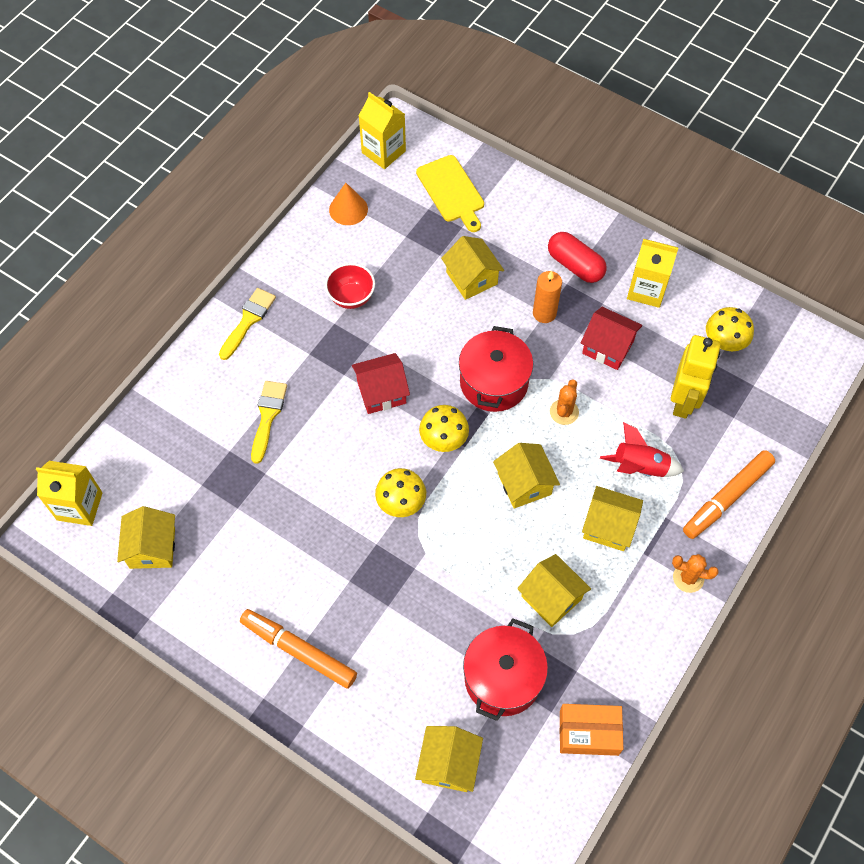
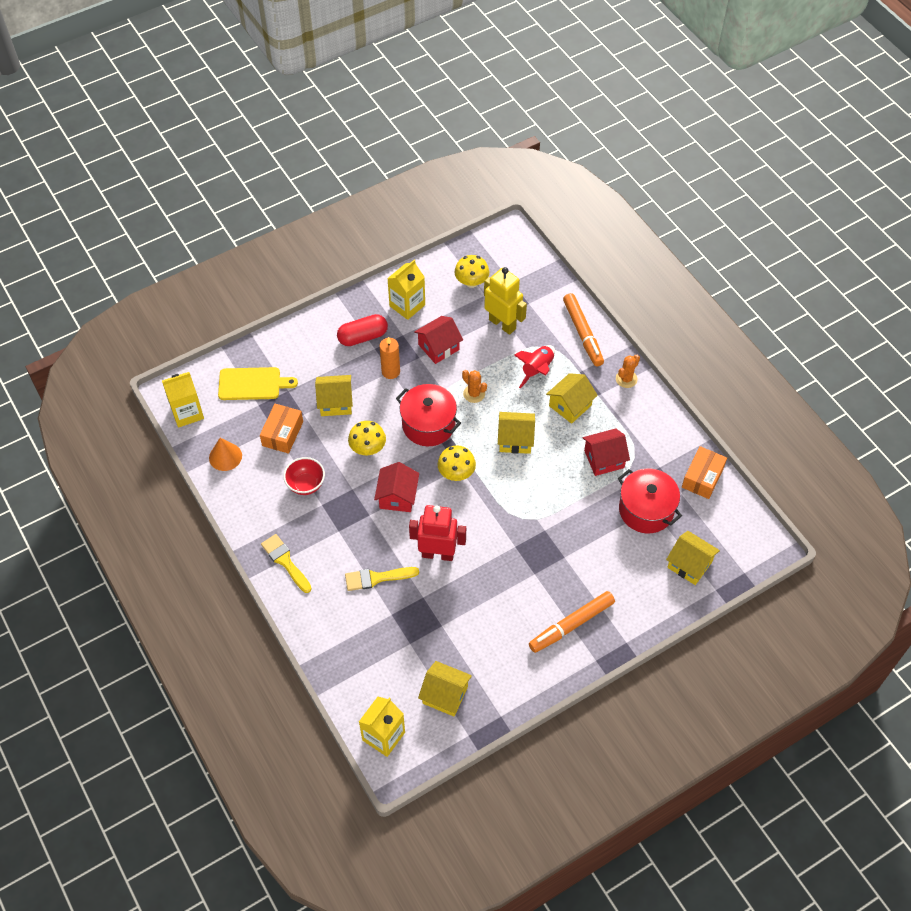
camera: 65 degrees left, 5 degrees down
(268, 416) = (377, 578): yellow brush -> yellow brush turned 45 degrees counterclockwise
(327, 465) = (438, 554): none -> red robot
(401, 502) = (491, 518): yellow mushroom -> yellow mushroom (368, 448)
(404, 247) = (282, 434): none -> orange box
(551, 597) = (604, 459): yellow house -> red house

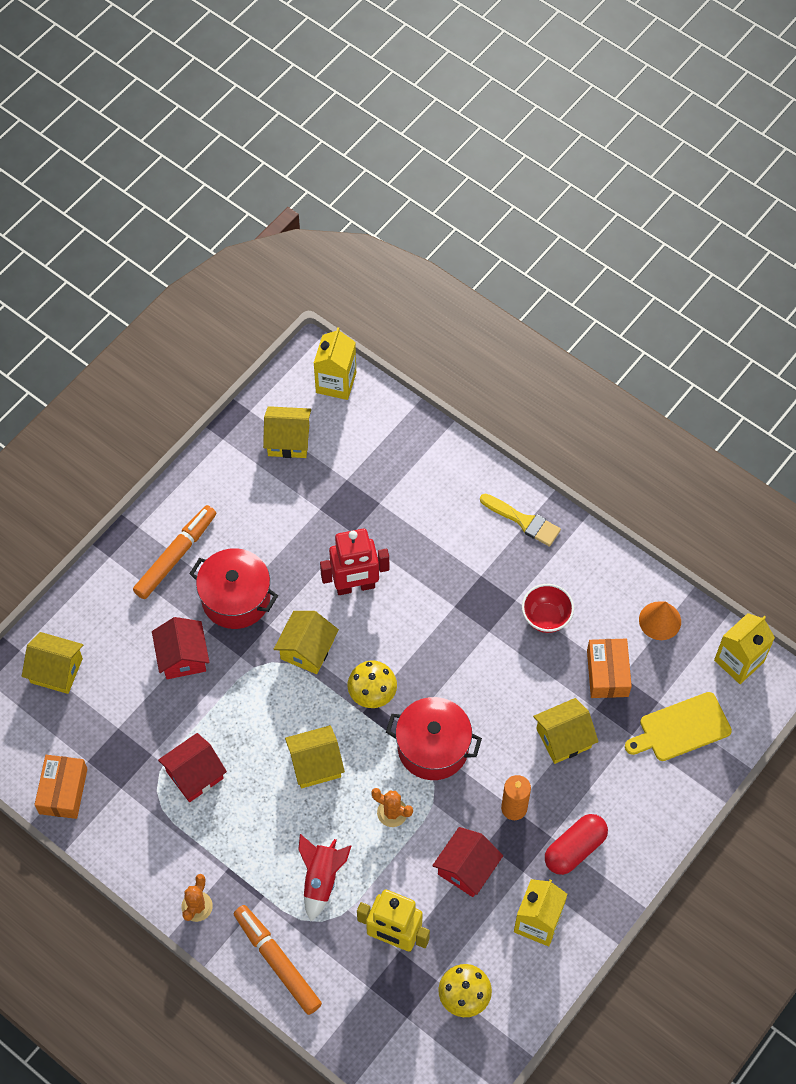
camera: 160 degrees right, 5 degrees up
(368, 448) = (494, 689): yellow mushroom -> none
(377, 578) = (413, 536): yellow brush -> none
(397, 496) = (431, 639): red house -> red house (183, 657)
(570, 405) = (260, 838): yellow house -> yellow house (307, 649)
(646, 510) = (124, 723): red pot -> red pot (236, 598)

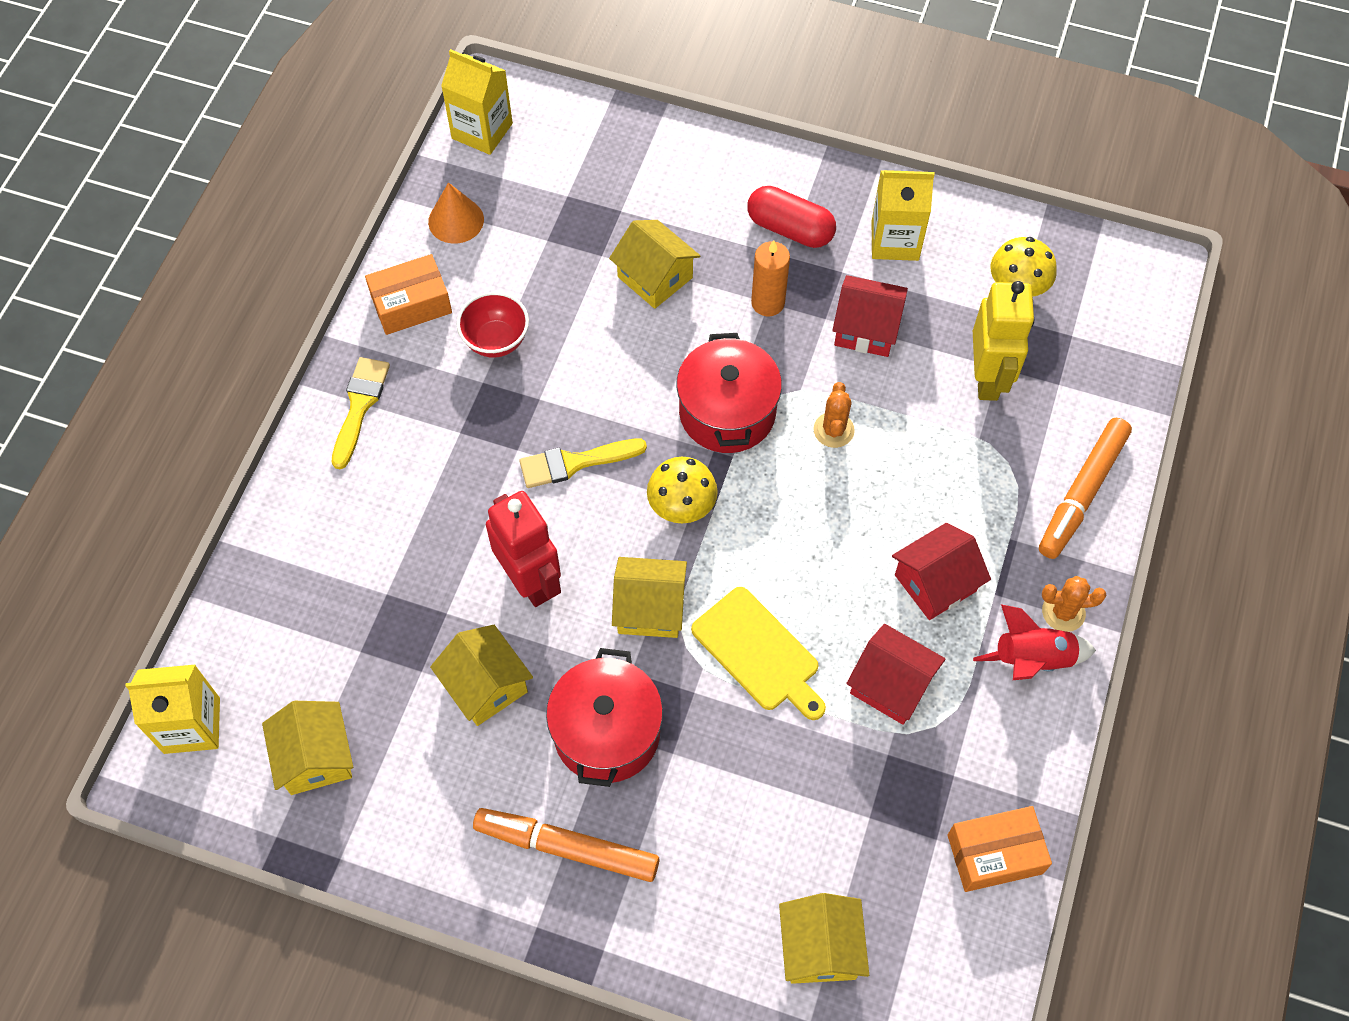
camera: 110 degrees left, 0 degrees up
(183, 657) = (726, 770): red house -> red house (935, 583)
(315, 764) = (809, 540): yellow house -> yellow house (486, 686)
(321, 879) = (956, 480): red rocket -> red rocket (1032, 659)
(430, 638) = (575, 463): none -> yellow brush
(607, 673) = (549, 255): orange box -> orange box (411, 304)
(681, 728) = (592, 165): yellow cutting board -> yellow cutting board (758, 653)

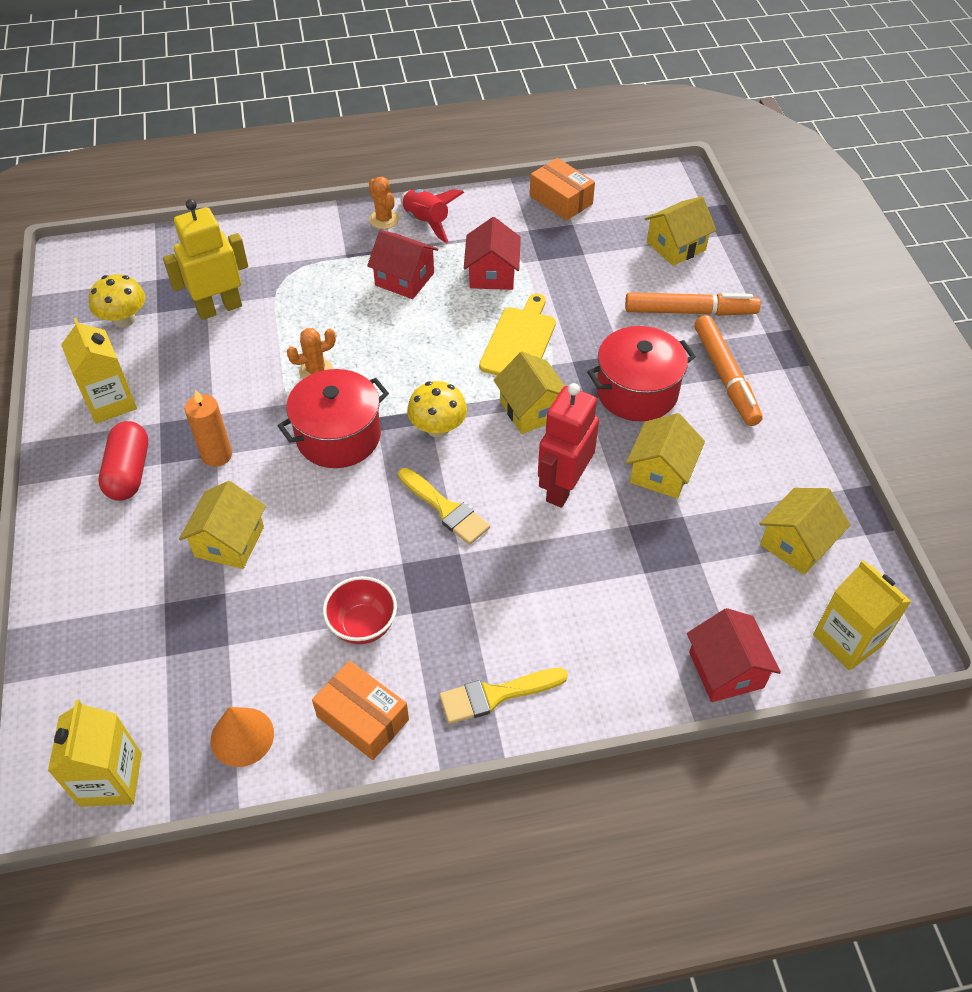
camera: 120 degrees left, 10 degrees down
(866, 329) = (211, 387): red house -> red house (726, 670)
(1082, 493) = (289, 236): orange marker -> orange marker (690, 311)

